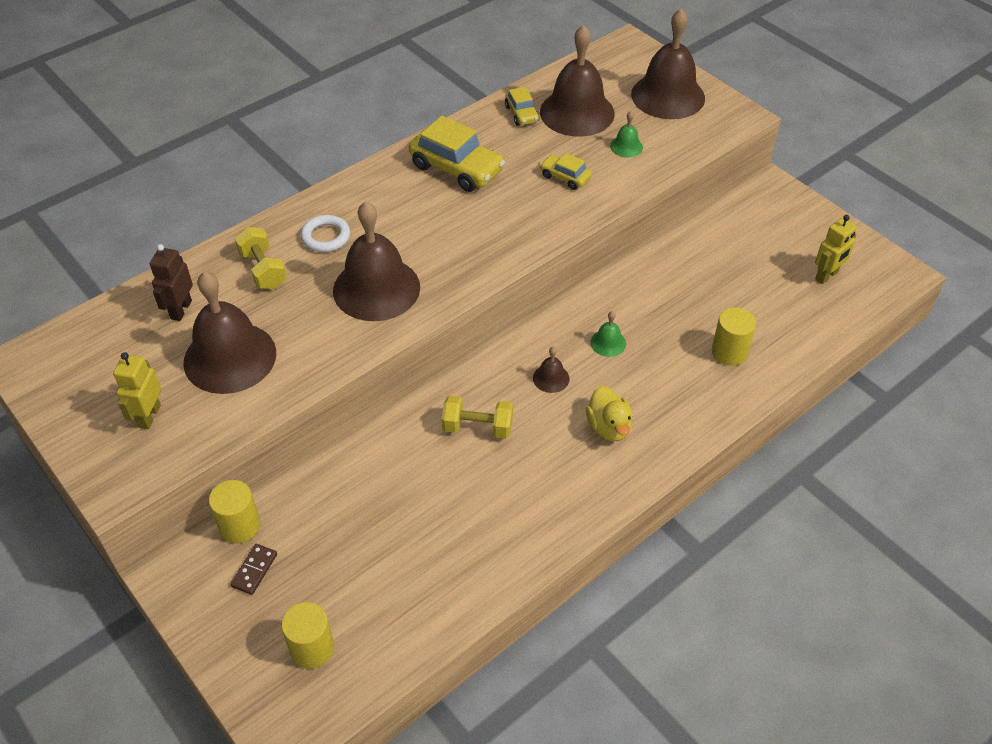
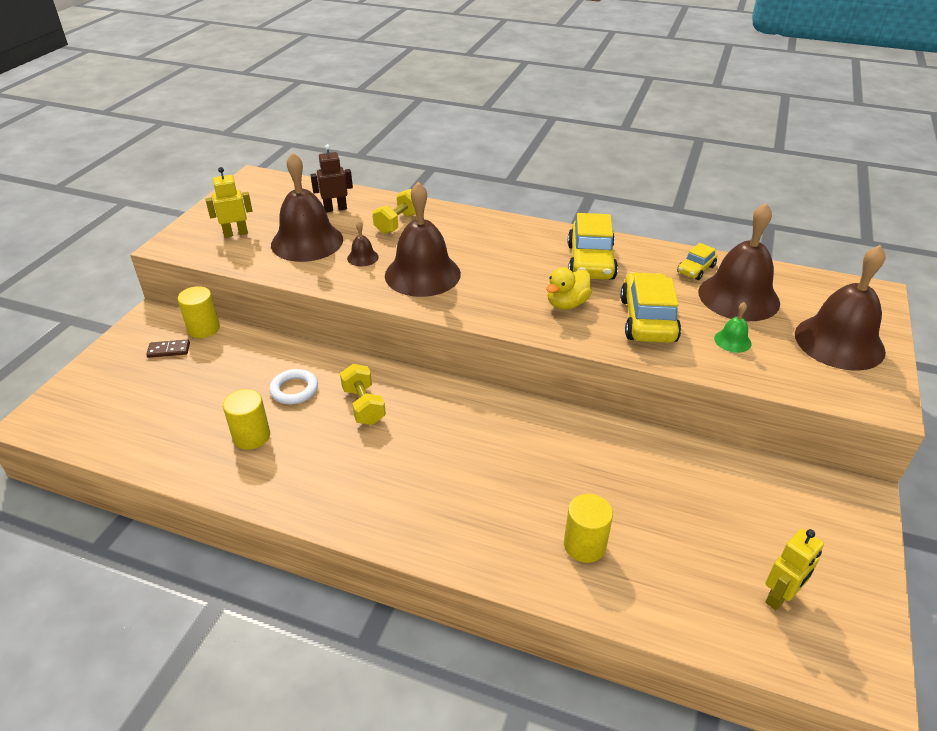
camera: 60 degrees right, 10 degrees down
(312, 648) = (112, 403): yellow cylinder -> yellow cylinder (251, 436)
(326, 237) = (454, 234): white ring -> white ring (294, 390)
(551, 378) = (448, 428): brown bell -> brown bell (362, 257)
(565, 177) = (647, 319): yellow car -> yellow car, size x1.89
(608, 343) = (519, 449): green bell -> none
(608, 427) = (419, 487): yellow duck -> yellow duck (567, 304)
(827, 275) = (780, 596): yellow robot -> yellow robot turned 60 degrees counterclockwise

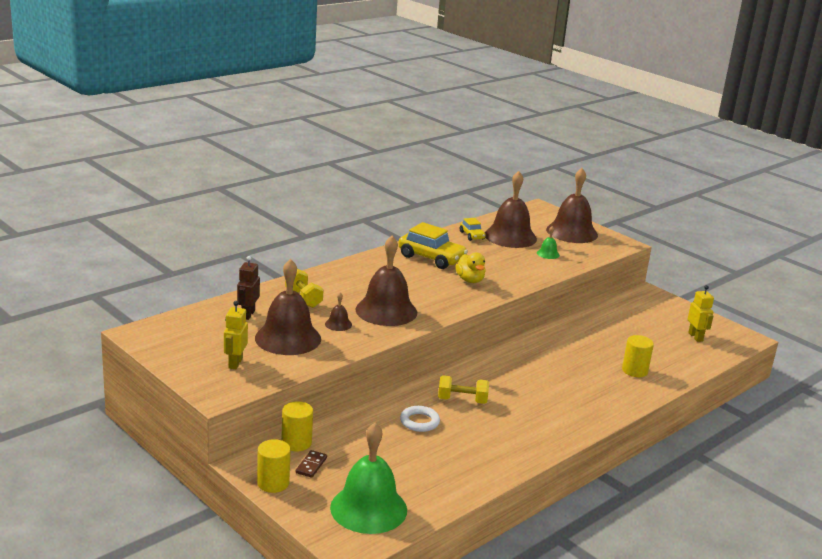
camera: 65 degrees left, 15 degrees down
(109, 409) = (368, 508): none -> green bell
(251, 436) = (458, 451): yellow cylinder -> yellow cylinder (273, 483)
(647, 319) = (508, 266): yellow car -> none

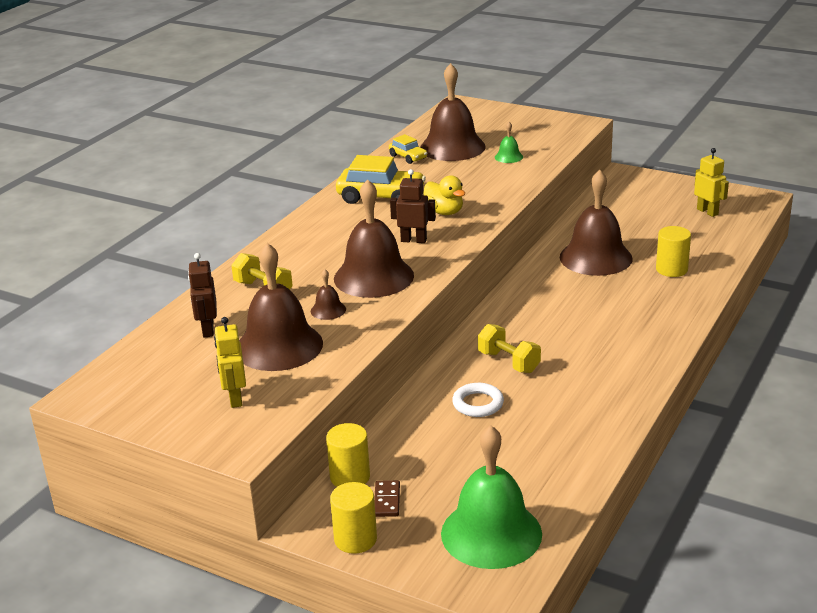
camera: 15 degrees left, 5 degrees up
(433, 294) = (413, 240): none -> brown robot
(462, 400) = (508, 362): yellow dumbbell -> yellow dumbbell turned 60 degrees clockwise
(572, 232) = (516, 124): brown bell -> brown bell (595, 257)

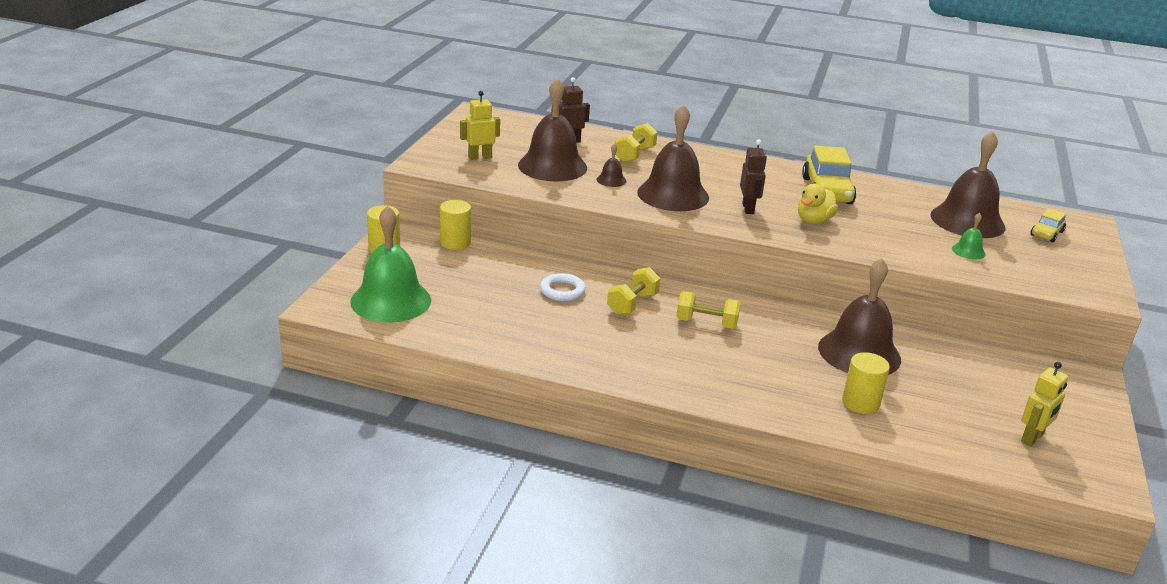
camera: 75 degrees right, 0 degrees up
(387, 500) = (428, 258): brown domino -> none
(408, 157) = (924, 199): yellow car -> yellow car (1046, 233)
(546, 324) = (706, 323): none -> yellow dumbbell

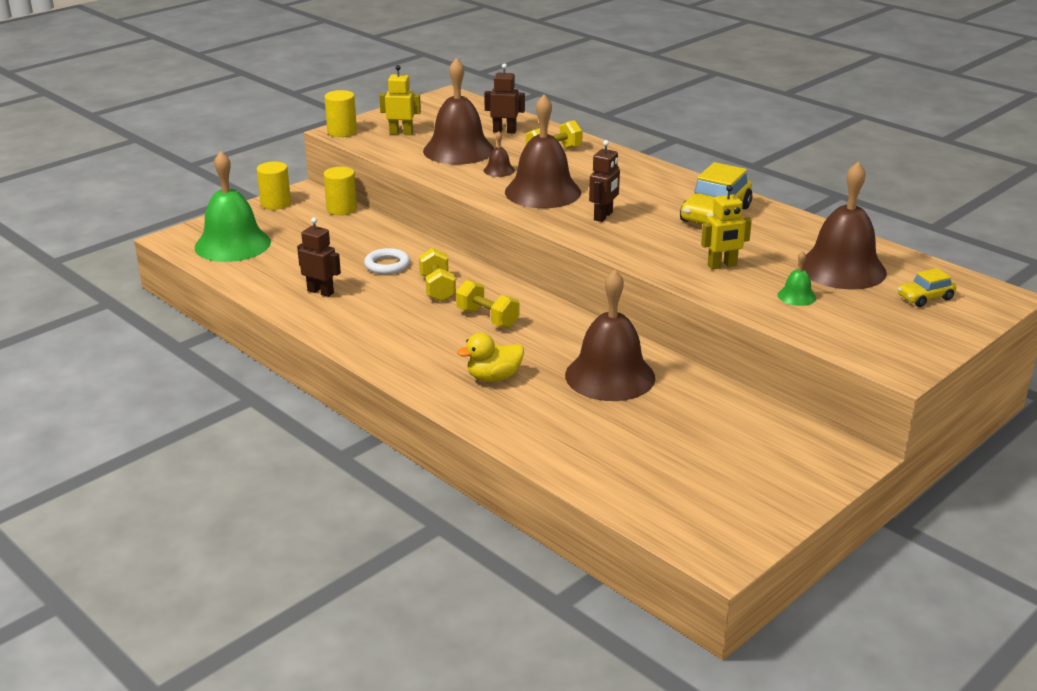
camera: 30 degrees right, 0 degrees up
(533, 331) = (320, 292): none -> brown robot
(632, 304) = (437, 288): yellow dumbbell -> yellow dumbbell turned 75 degrees counterclockwise
(814, 220) = (659, 238): yellow duck -> yellow duck (493, 377)
(860, 403) = (551, 417): yellow cylinder -> yellow cylinder (342, 132)
(1032, 438) = (695, 492): yellow robot -> yellow robot (722, 266)

